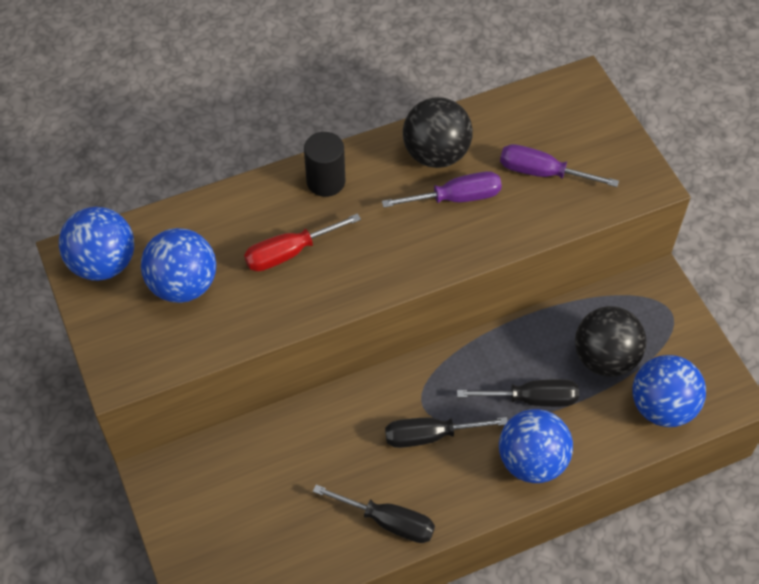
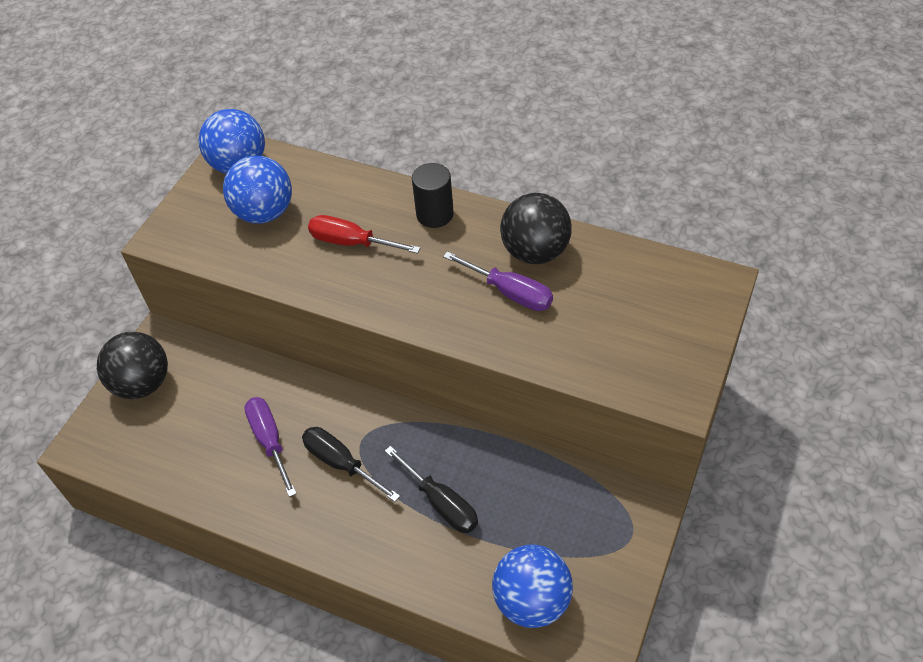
camera: 50 degrees right, 5 degrees down
(388, 521) = (244, 494): black screwdriver -> none
(532, 461) = (385, 546): blue ball -> none
(542, 173) = (600, 324): purple screwdriver -> purple screwdriver (270, 441)
(605, 358) = (532, 523): black ball -> black ball (143, 384)

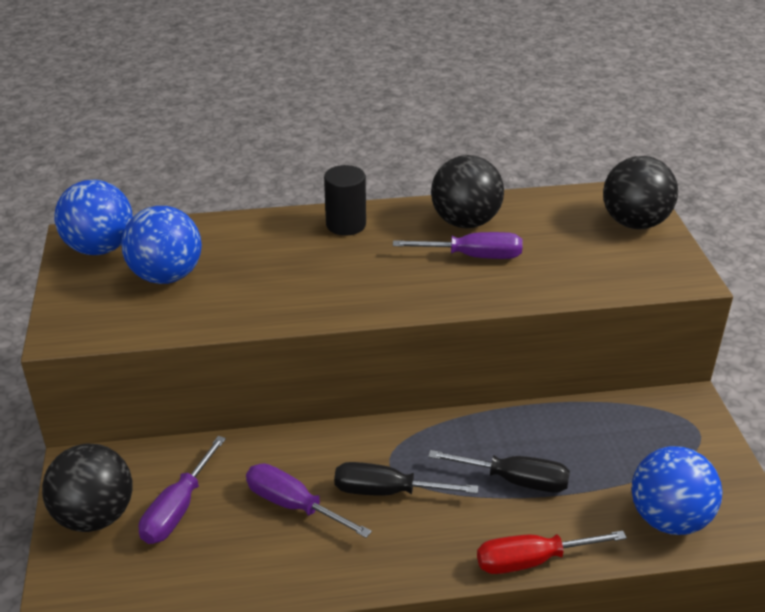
camera: 35 degrees left, 15 degrees down
(195, 405) = (178, 509): none -> purple screwdriver
(352, 243) = (284, 270): red screwdriver -> red screwdriver (532, 561)
(688, 316) = (634, 223): none -> black ball

